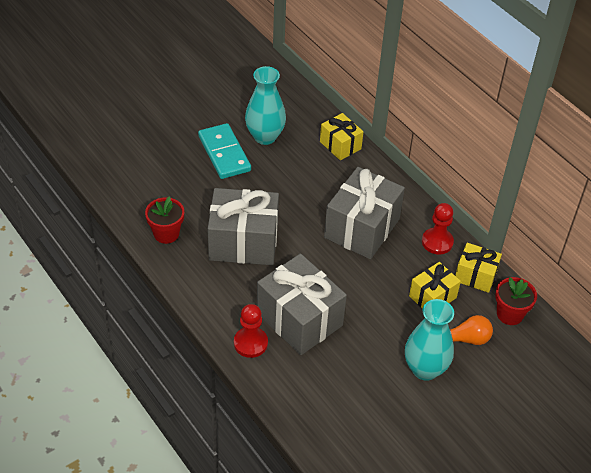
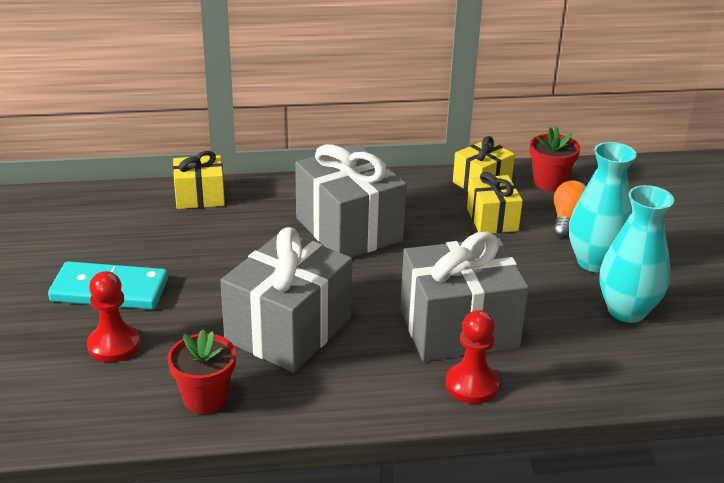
camera: 60 degrees left, 15 degrees down
(265, 136) = (119, 246): turquoise vase -> turquoise vase (626, 311)
(437, 242) = (414, 188): red pawn -> red pawn (114, 345)

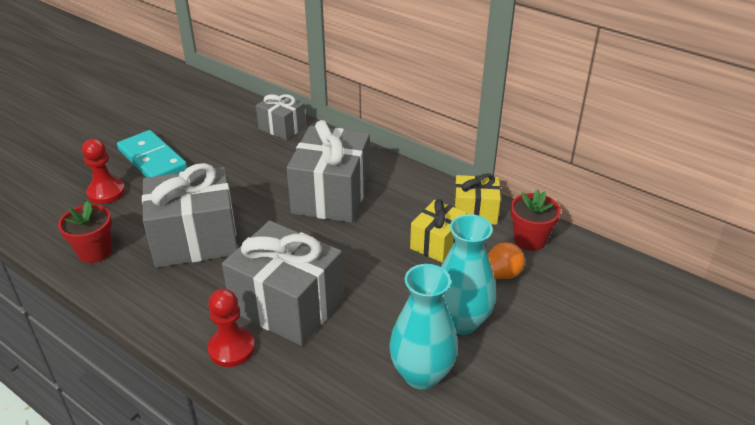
camera: 45 degrees right, 5 degrees up
(200, 197) = (282, 127): yellow gift -> grey gift

